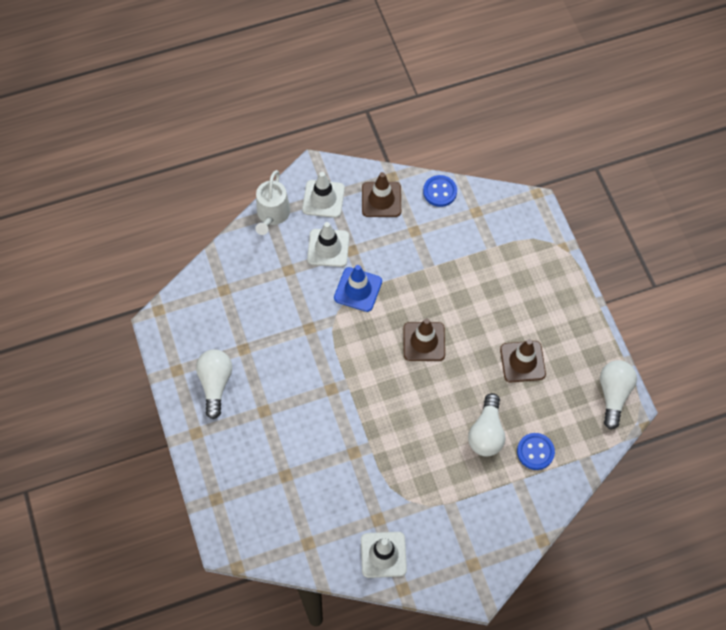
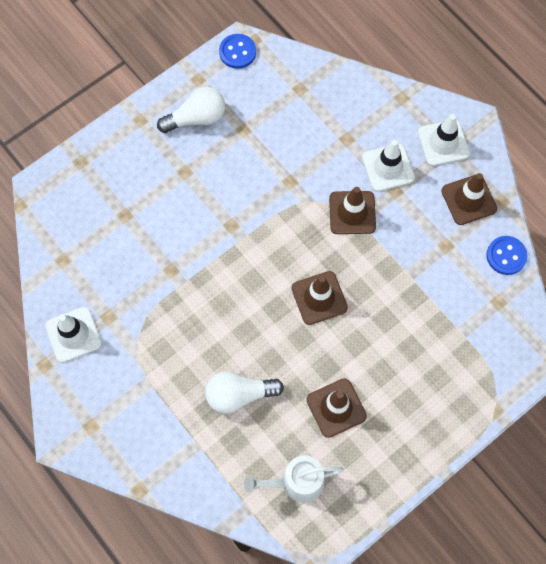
camera: 70 degrees right, 5 degrees up
(272, 214) = (403, 101): white watering can -> white watering can (297, 482)
(358, 289) = (352, 213): blue traffic cone -> brown traffic cone
(535, 452) = (236, 453): blue button -> blue button (237, 52)
(613, 394) = (335, 520): white light bulb -> none

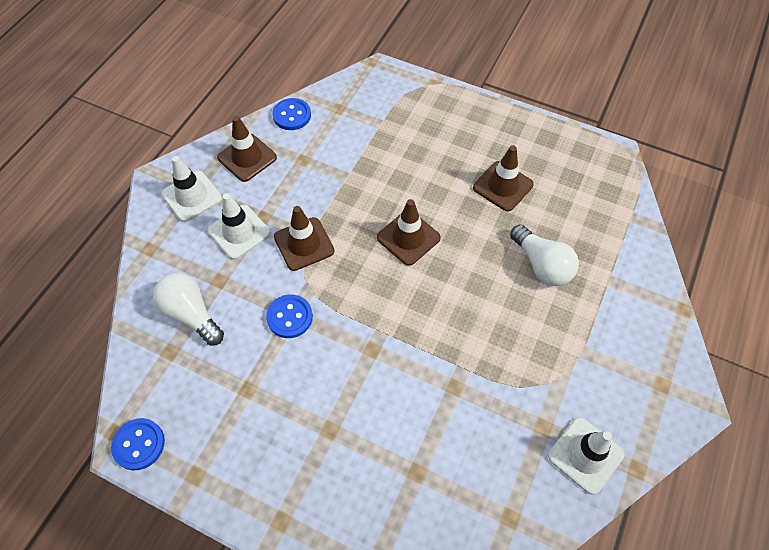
camera: 115 degrees left, 10 degrees down
(196, 118) = (252, 450): white light bulb -> white light bulb (191, 314)
(288, 178) = (289, 317): none -> blue button
(297, 482) = (584, 190): white watering can -> none

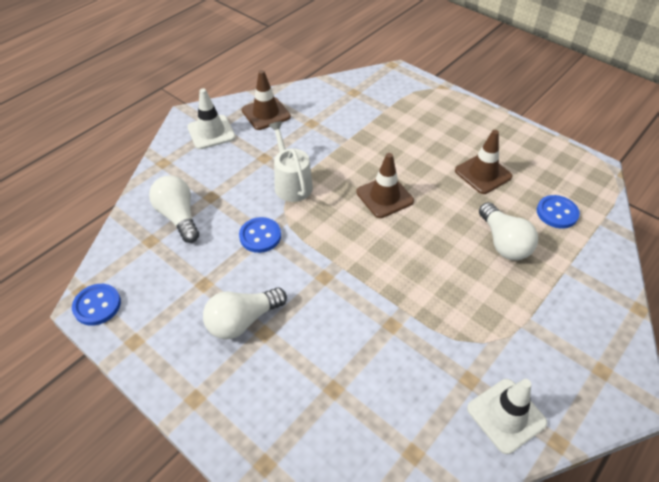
camera: 15 degrees right, 10 degrees down
(239, 232) = (240, 164): white traffic cone -> none
(292, 115) = (313, 91): blue button -> blue button (557, 213)
(302, 421) = (243, 320): none -> white light bulb
(304, 244) = (291, 184): brown traffic cone -> white watering can

